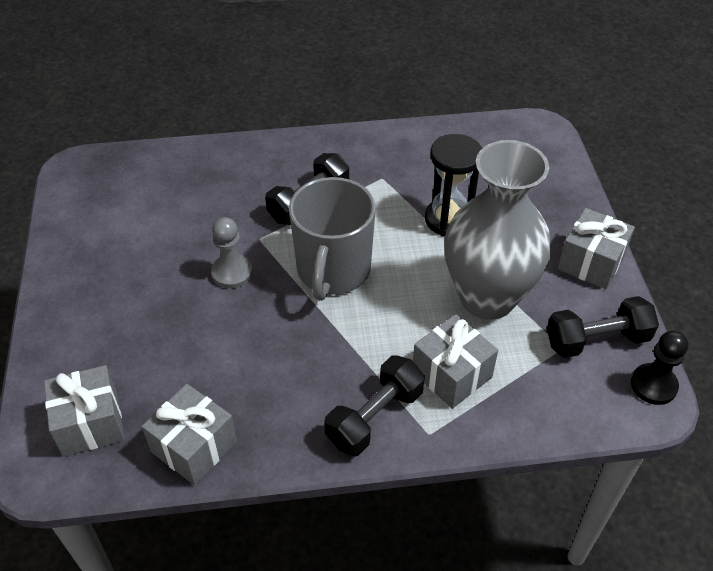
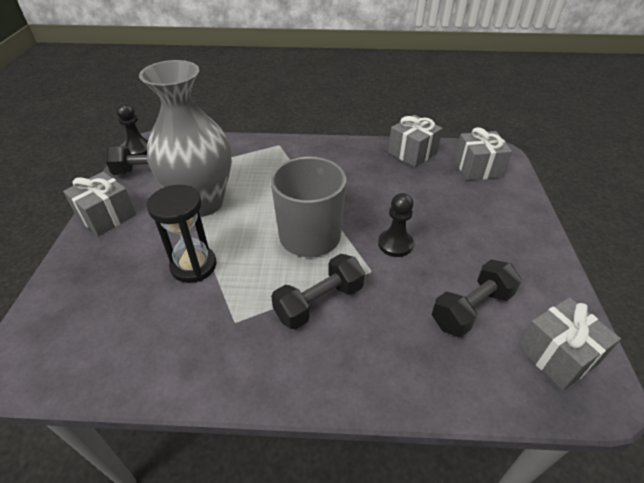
camera: 170 degrees left, 5 degrees down
(232, 273) = (395, 244): grey pawn -> black pawn
(375, 417) = (306, 153): black dumbbell -> black dumbbell (471, 309)
(452, 374) = (252, 166): grey gift -> grey gift (557, 355)

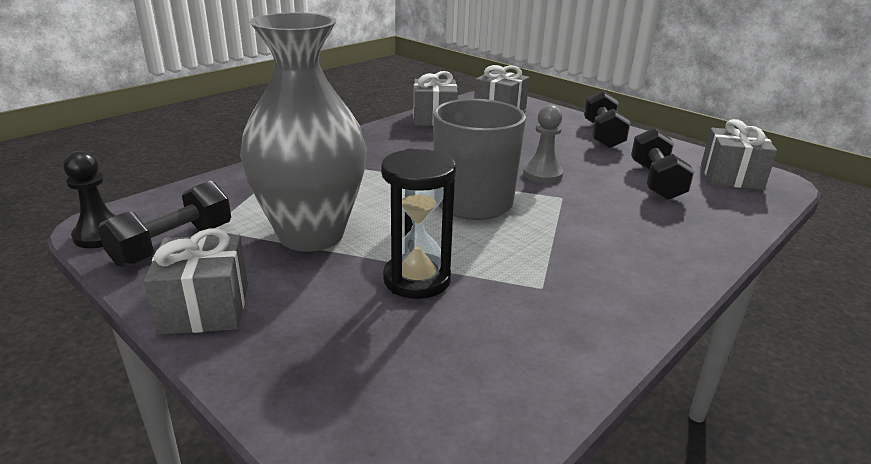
camera: 50 degrees left, 15 degrees down
(319, 302) = (570, 234): black dumbbell -> black dumbbell (602, 135)
(395, 244) = (542, 174): black pawn -> grey pawn

